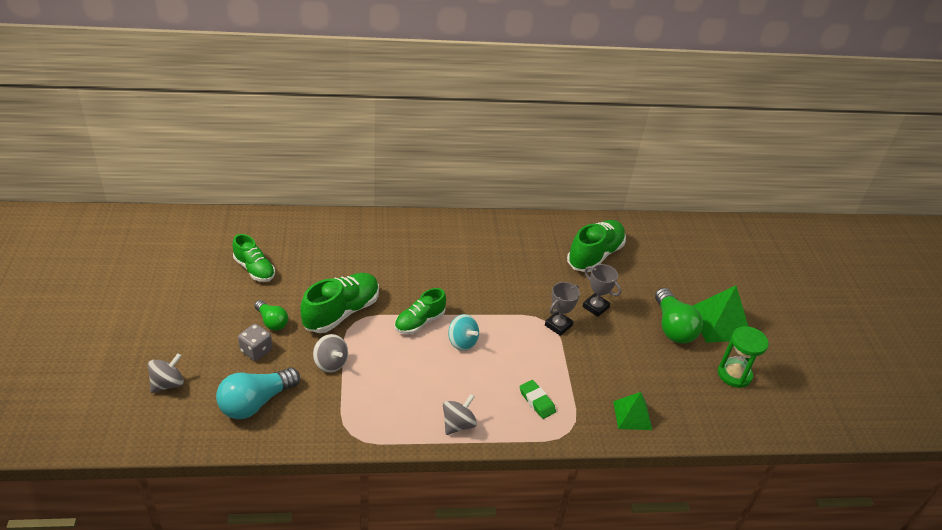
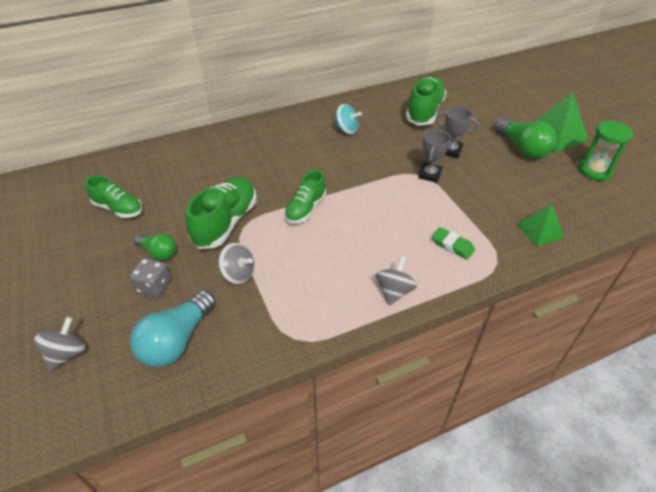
camera: 15 degrees left, 5 degrees up
(462, 342) = (355, 214): turquoise spinning top -> turquoise spinning top (346, 129)

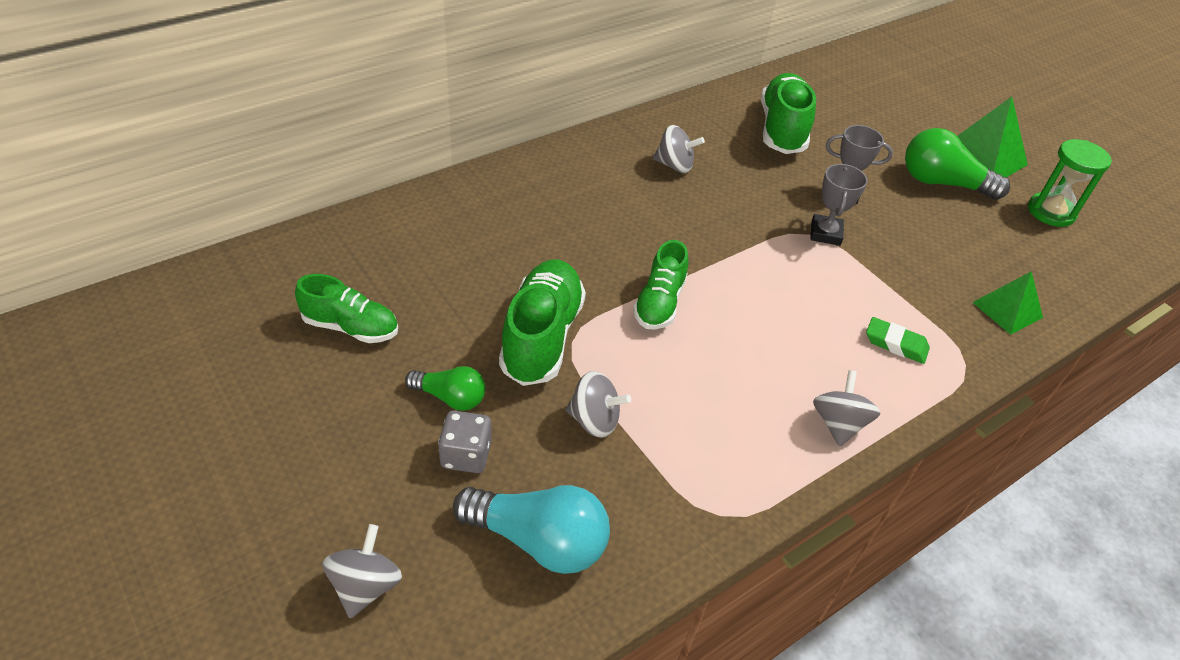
camera: 15 degrees left, 0 degrees up
(177, 340) = (539, 540): turquoise light bulb -> turquoise light bulb turned 90 degrees counterclockwise
(346, 129) = (674, 165): turquoise spinning top -> grey spinning top
(522, 148) = (942, 183): green light bulb -> green light bulb turned 150 degrees clockwise

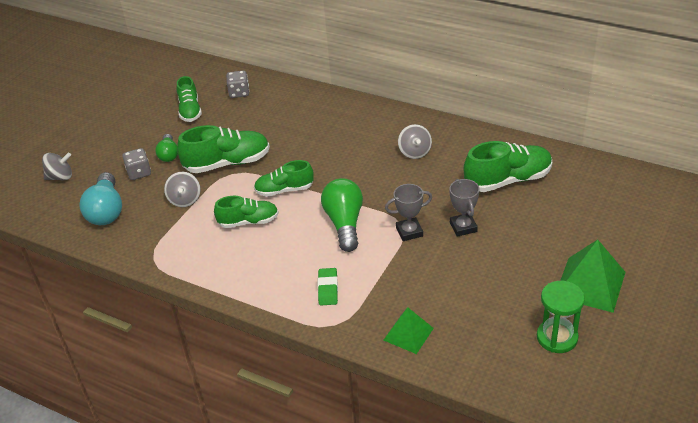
camera: 70 degrees right, 5 degrees down
(366, 255) = (239, 93): none -> grey dice
(704, 366) = (248, 222): none -> green shoe
(838, 424) = (242, 282): grey spinning top -> none
(942, 183) = (529, 271): green light bulb -> green light bulb (344, 223)

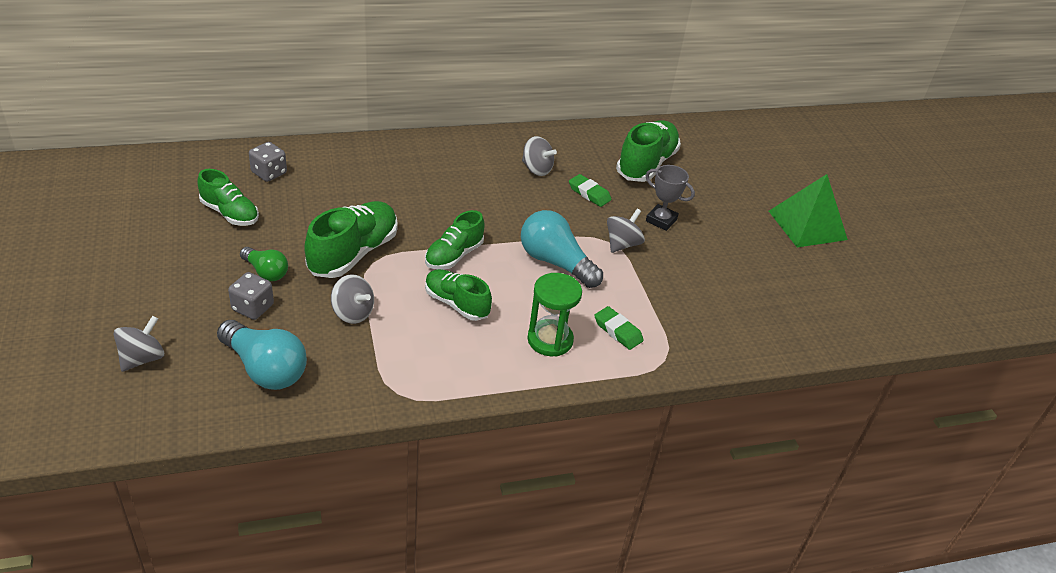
camera: 50 degrees left, 0 degrees up
(248, 222) = (456, 304): green shoe -> green shoe turned 90 degrees counterclockwise
(344, 223) = (555, 262): green light bulb -> turquoise light bulb
(408, 334) = (733, 335): green pyramid -> none
(409, 232) = (622, 244): grey trophy -> grey spinning top
(432, 185) = (589, 193): none -> green eraser
(557, 337) = (837, 279): green hourglass -> green hourglass (550, 340)

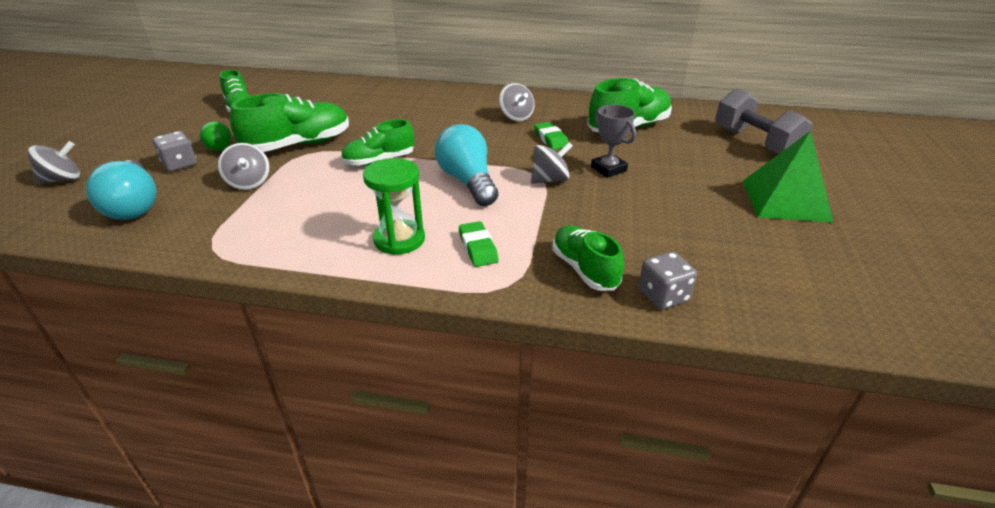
camera: 30 degrees right, 5 degrees down
(269, 173) = (297, 91): grey dice -> grey dice (663, 296)
(456, 304) = (342, 194): green shoe -> green shoe (584, 269)
(756, 163) = (755, 143): none -> grey dumbbell

